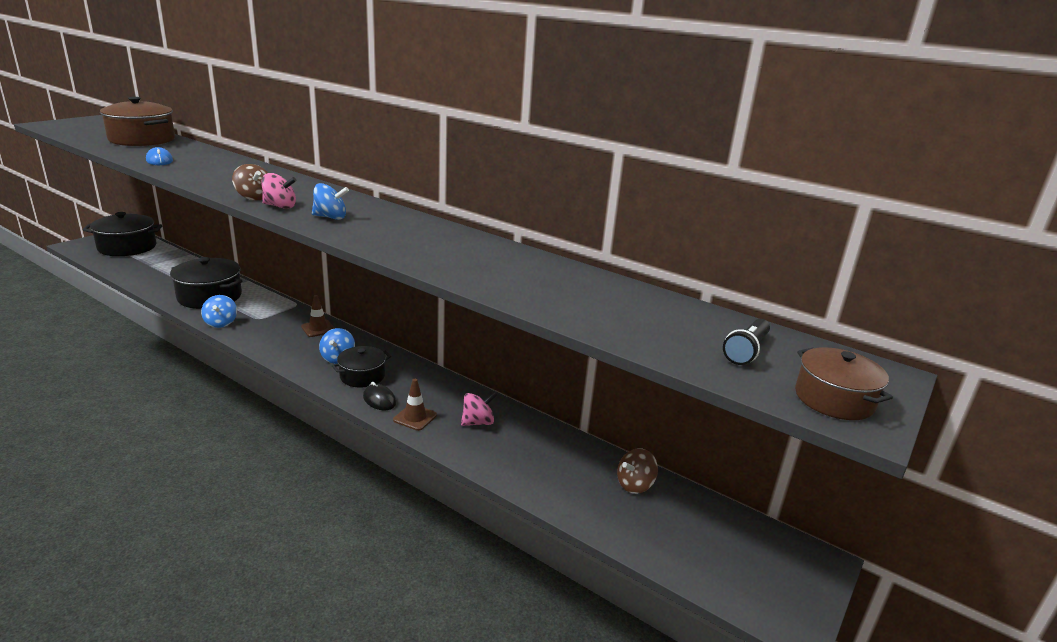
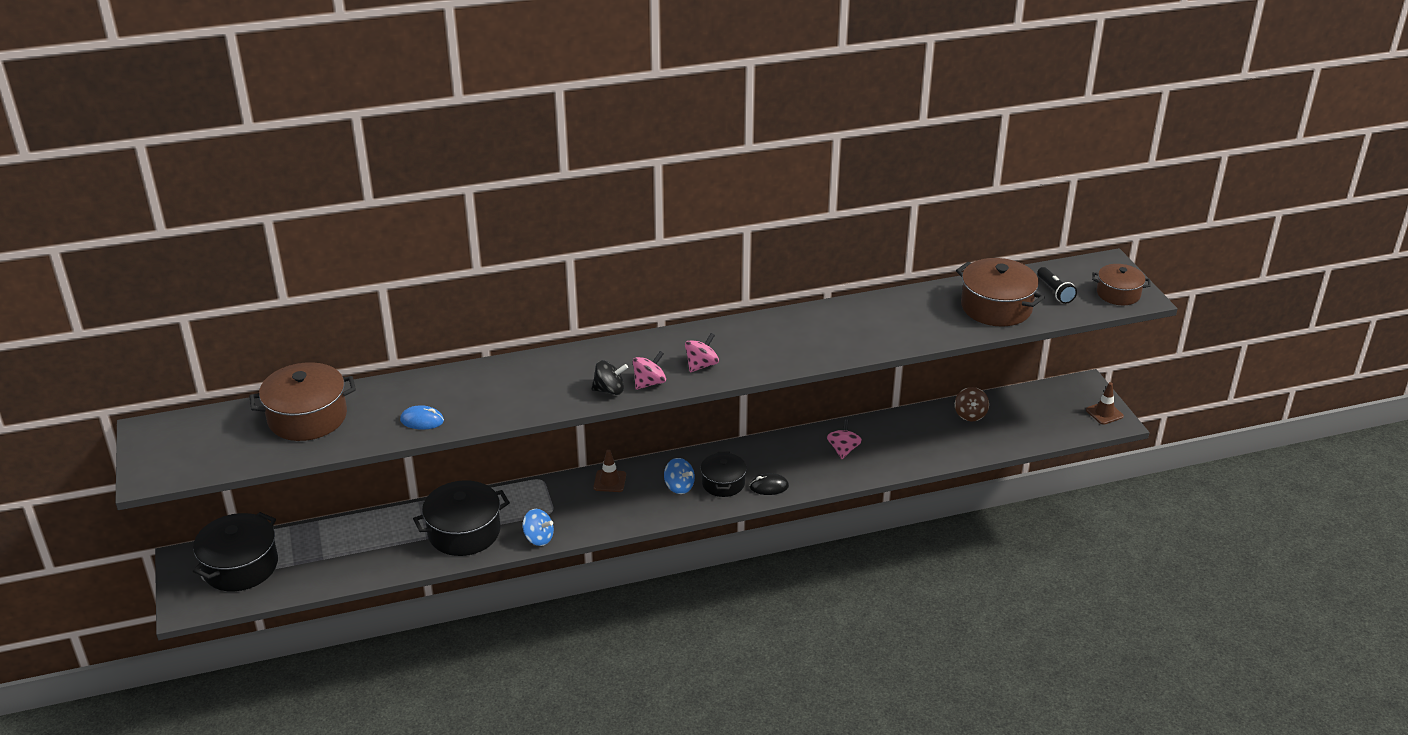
camera: 50 degrees left, 10 degrees up
(254, 197) = (609, 390): brown spinning top -> black spinning top
(330, 217) = (701, 365): blue spinning top -> pink spinning top
(415, 417) = (810, 478): brown traffic cone -> brown traffic cone (1104, 413)
(644, 322) = (996, 307): none -> brown pot

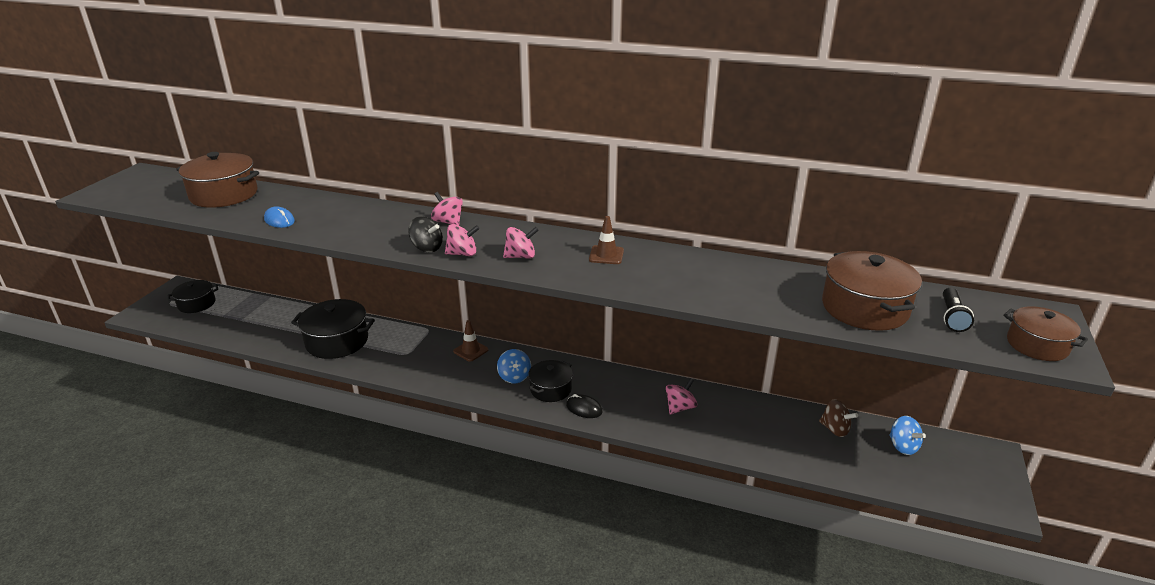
camera: 35 degrees right, 5 degrees down
(240, 566) = (196, 304): black pot -> black pot, size x0.62
(538, 538) = (375, 368): blue spinning top -> blue spinning top (903, 446)
(590, 356) = (448, 222): none -> pink spinning top
(970, 415) = (835, 429): brown spinning top -> brown spinning top turned 90 degrees counterclockwise
(1104, 413) = (996, 491): brown traffic cone -> brown traffic cone (606, 255)

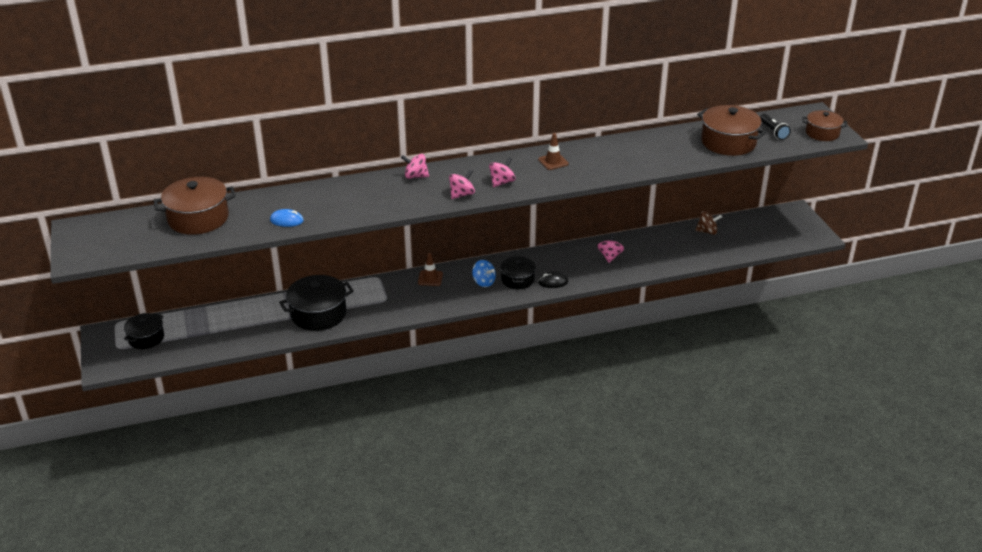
camera: 35 degrees left, 5 degrees up
(427, 248) = (431, 199): black spinning top -> none
(903, 446) = (749, 226): blue spinning top -> none

